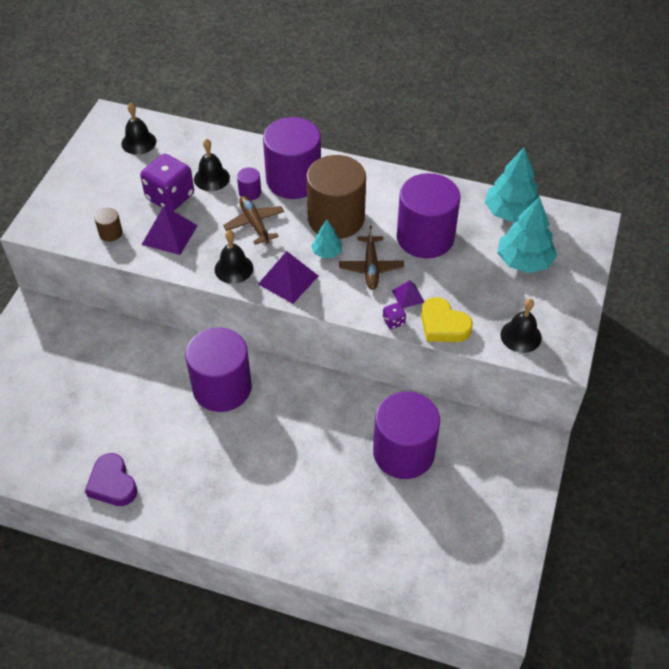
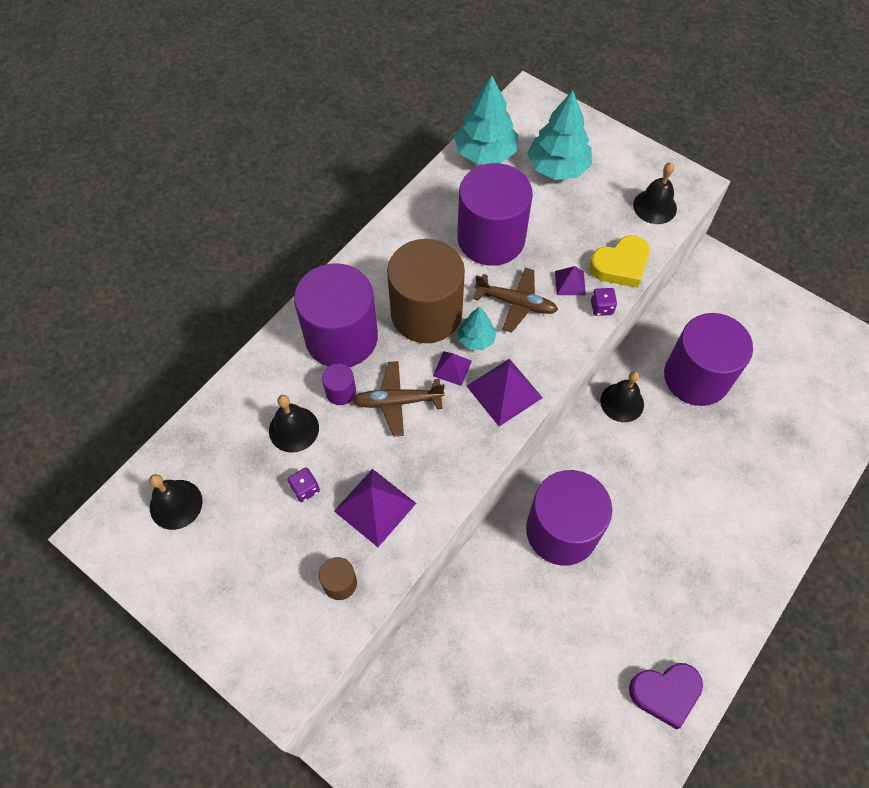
camera: 70 degrees left, 10 degrees up
(170, 197) = (305, 489): purple dice -> purple dice, size x0.43
(233, 268) = (464, 446): black bell -> black bell (622, 402)
(295, 245) = (452, 368): none -> purple pyramid

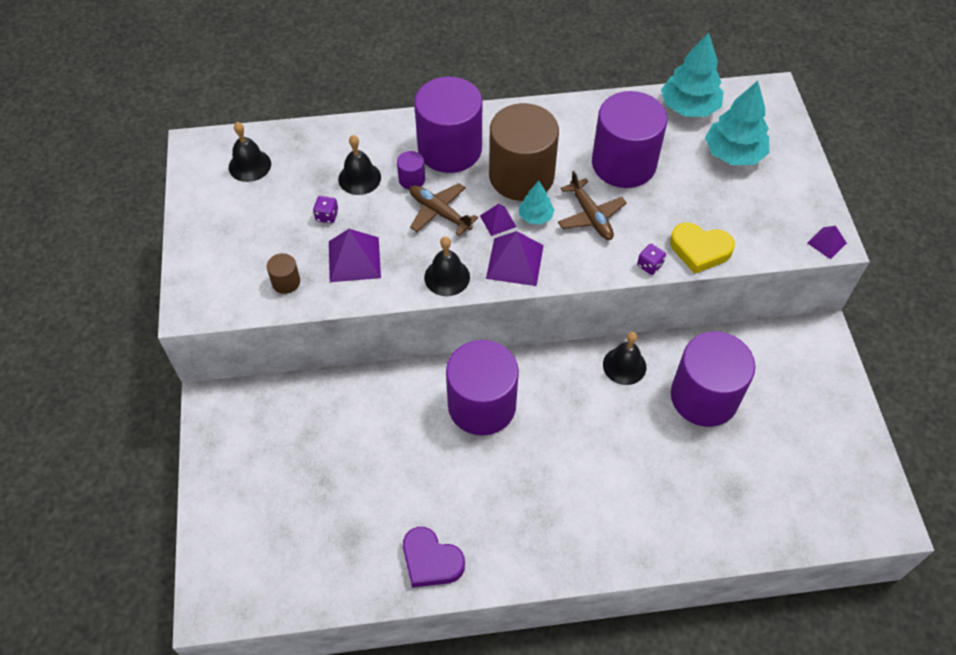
camera: 45 degrees right, 5 degrees down
(570, 283) = (646, 233): purple pyramid -> purple pyramid (826, 243)
(655, 206) = (779, 233): black bell -> black bell (447, 277)

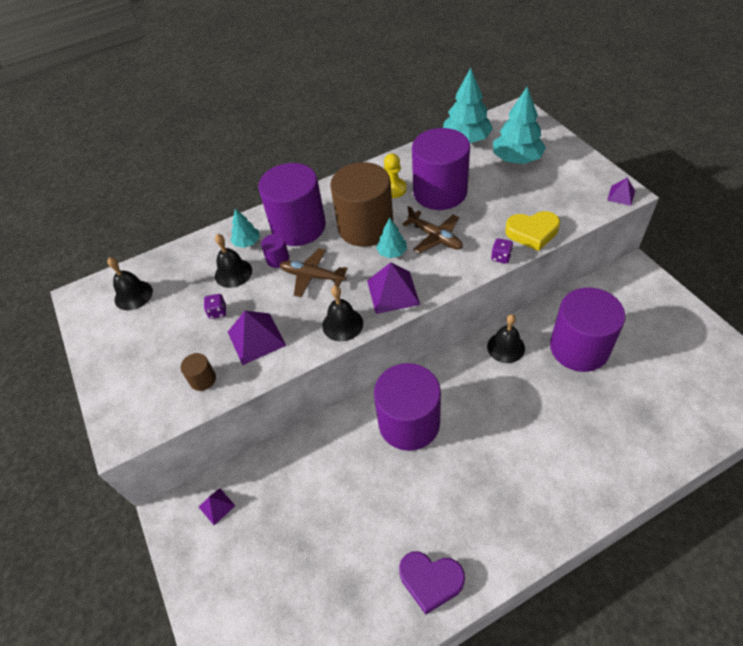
camera: 15 degrees left, 5 degrees down
(387, 148) = (247, 242): none -> turquoise tree
(498, 221) = (363, 266): purple pyramid -> purple pyramid (217, 506)
(574, 141) = (393, 189): none -> yellow pawn

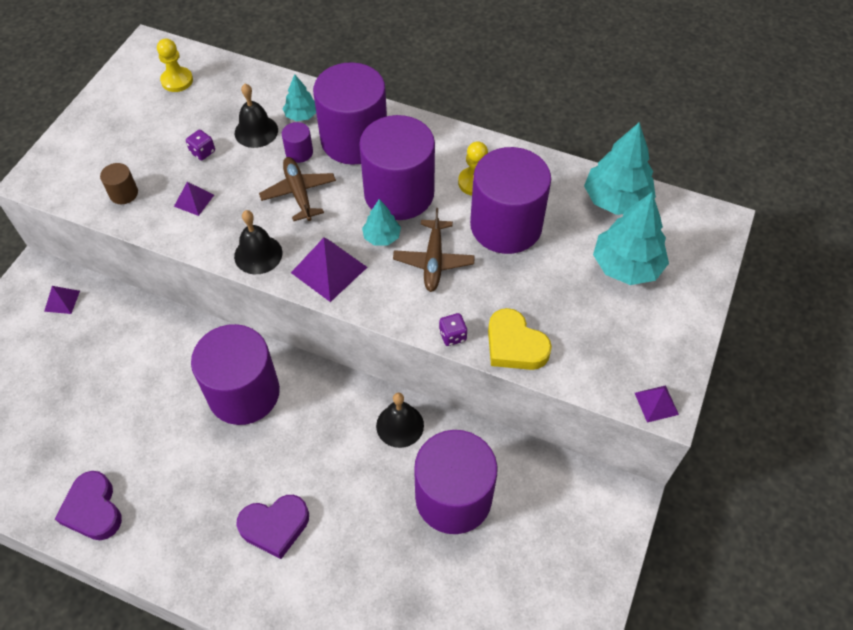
camera: 45 degrees right, 5 degrees up
(133, 295) = (177, 80): black bell -> yellow pawn
(256, 338) = (194, 200): purple pyramid -> purple pyramid, size x0.57
(365, 227) = (399, 193): brown cylinder -> purple cylinder
(532, 460) = (275, 526): none -> purple heart

